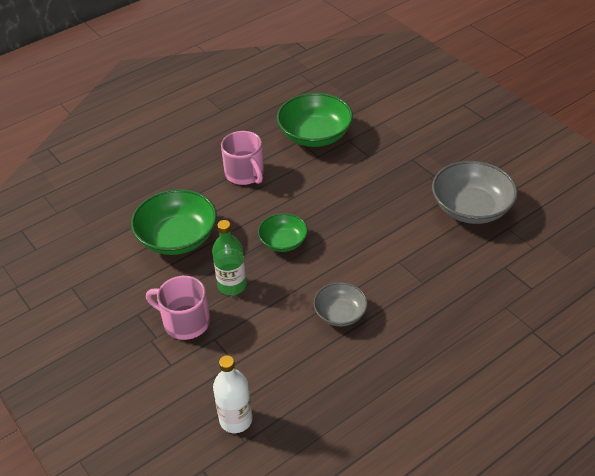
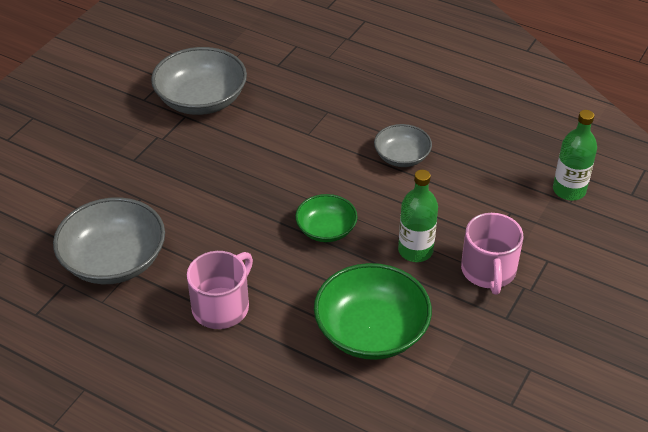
camera: 115 degrees left, 0 degrees up
(236, 420) = (569, 190): white bottle -> green bottle
(315, 135) = (114, 260): green bowl -> grey bowl

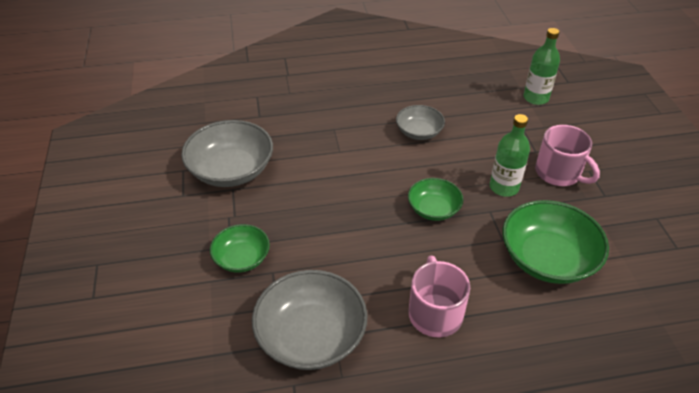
camera: 40 degrees left, 0 degrees up
(131, 174) = (242, 258): none -> green bowl

